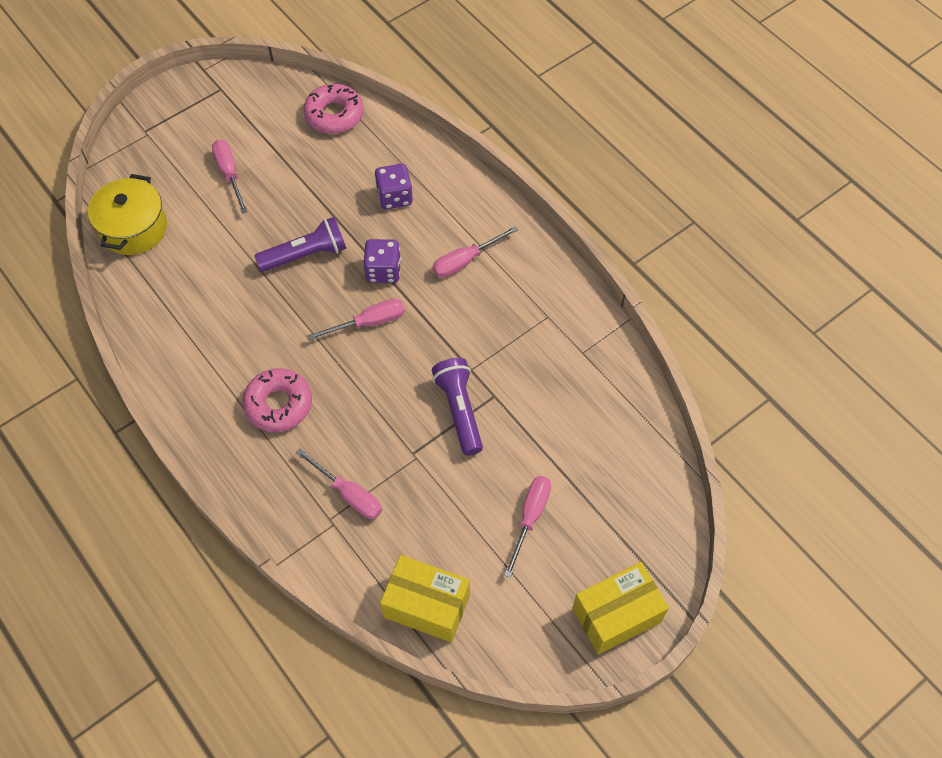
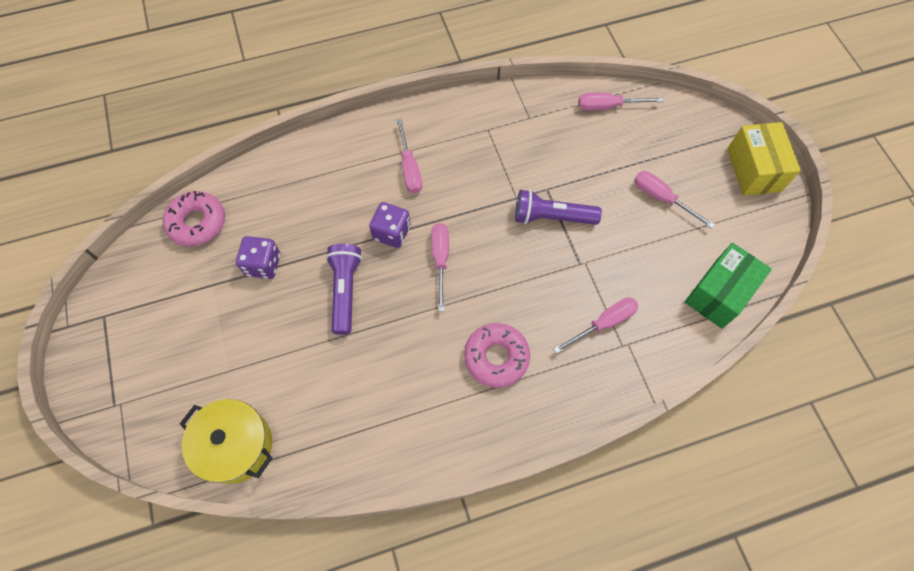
camera: 70 degrees left, 5 degrees up
(230, 174) = (216, 334): pink screwdriver -> pink screwdriver (608, 106)
(394, 197) = (317, 201): purple dice -> purple dice (263, 265)
(426, 606) = (719, 294): yellow box -> green box

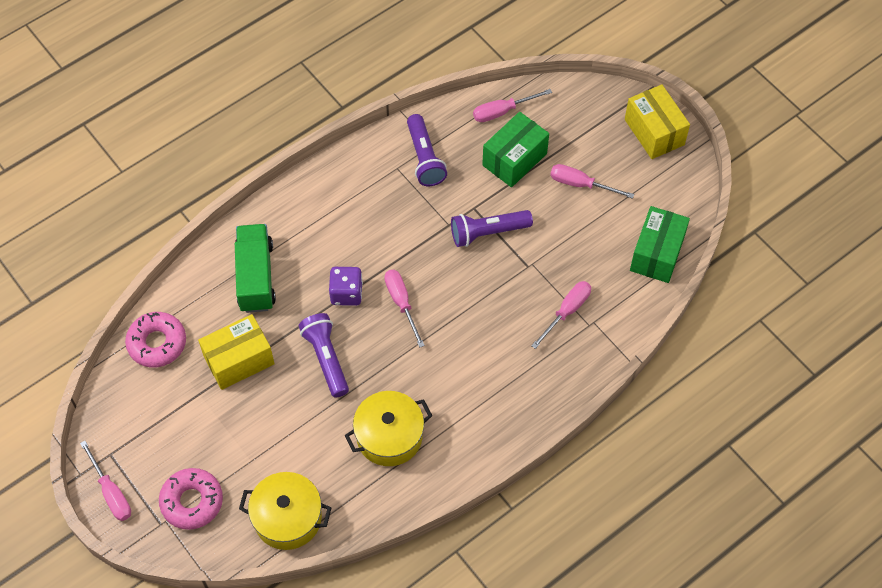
camera: 20 degrees left, 5 degrees down
(263, 265) = (239, 360): purple dice -> yellow box
(314, 189) = (256, 277): none -> green truck
(373, 394) = (389, 436): none -> yellow pot
(409, 168) = (338, 228): pink screwdriver -> pink screwdriver (111, 492)
(496, 357) = (484, 370): pink donut -> pink donut (192, 501)
(517, 127) = (424, 158): none -> purple flashlight
(603, 154) = (514, 159): none -> green box

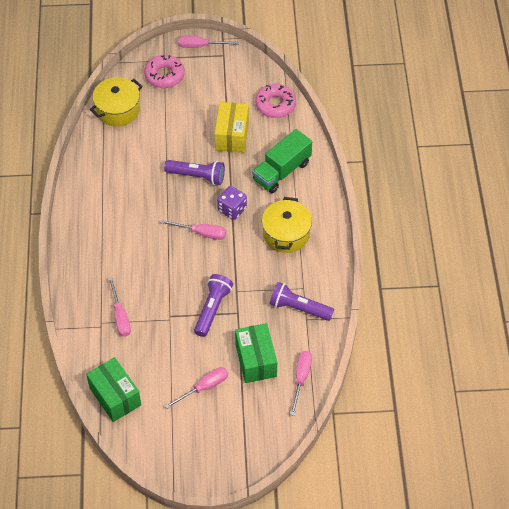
camera: 125 degrees right, 5 degrees down
(256, 277) = (281, 171): green truck -> green truck turned 105 degrees clockwise
(389, 436) = (122, 179): yellow pot -> yellow pot (286, 234)
(654, 132) = (208, 465): yellow box -> none

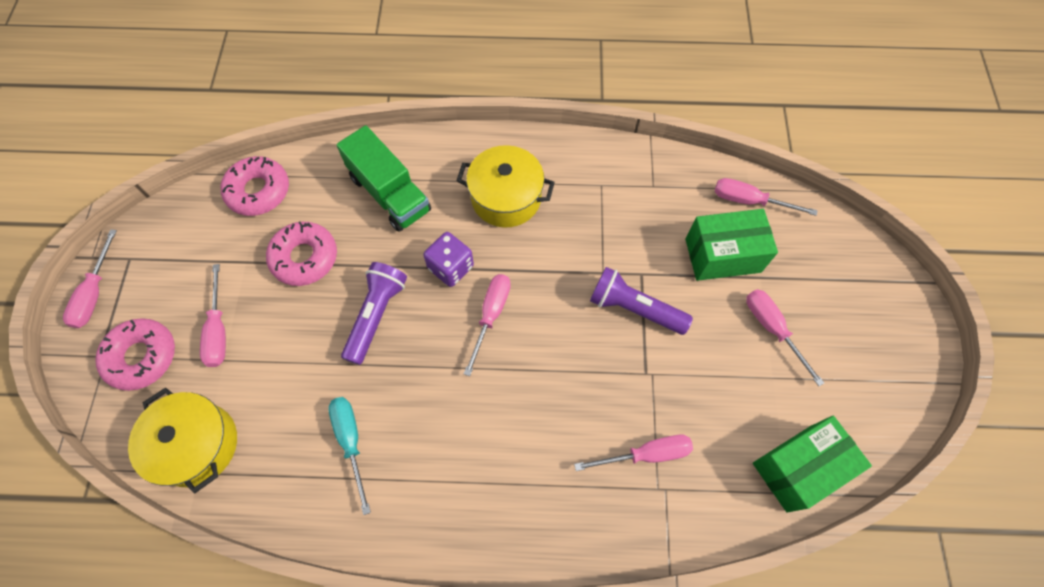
camera: 85 degrees left, 10 degrees up
(122, 175) = (351, 441): none -> turquoise screwdriver
(182, 105) = (218, 330): none -> pink screwdriver
(231, 136) = (304, 258): yellow box -> pink donut
(299, 308) = (635, 193): purple flashlight -> none

